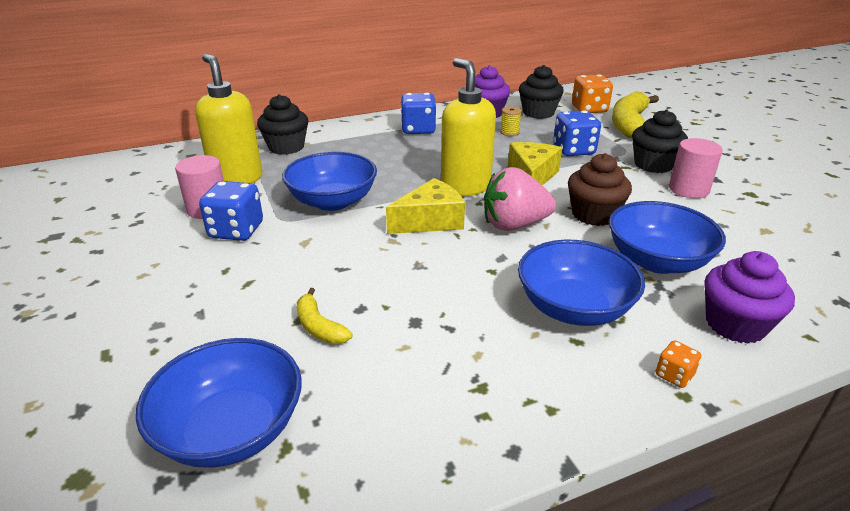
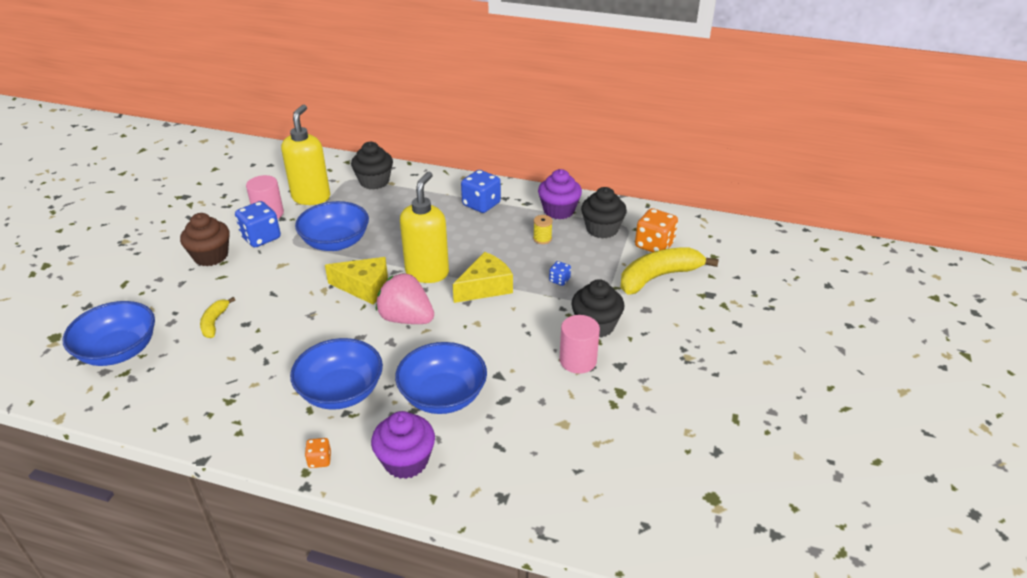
camera: 40 degrees right, 5 degrees up
(573, 150) = (559, 280): blue dice -> blue dice, size x0.50
(593, 215) = (469, 340): brown cupcake -> brown cupcake (211, 256)

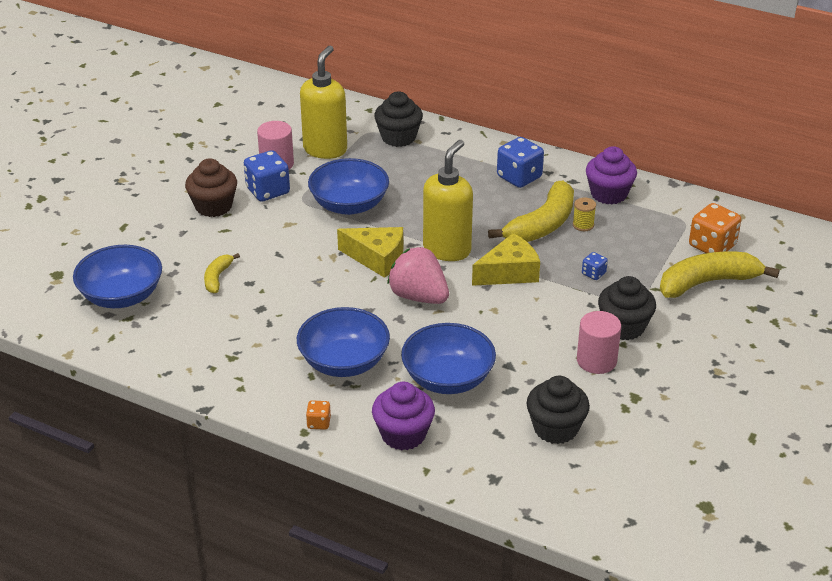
camera: 10 degrees right, 0 degrees up
(507, 242) = (542, 225): none -> yellow banana
(602, 229) = (655, 221): black cupcake -> black cupcake (555, 428)

